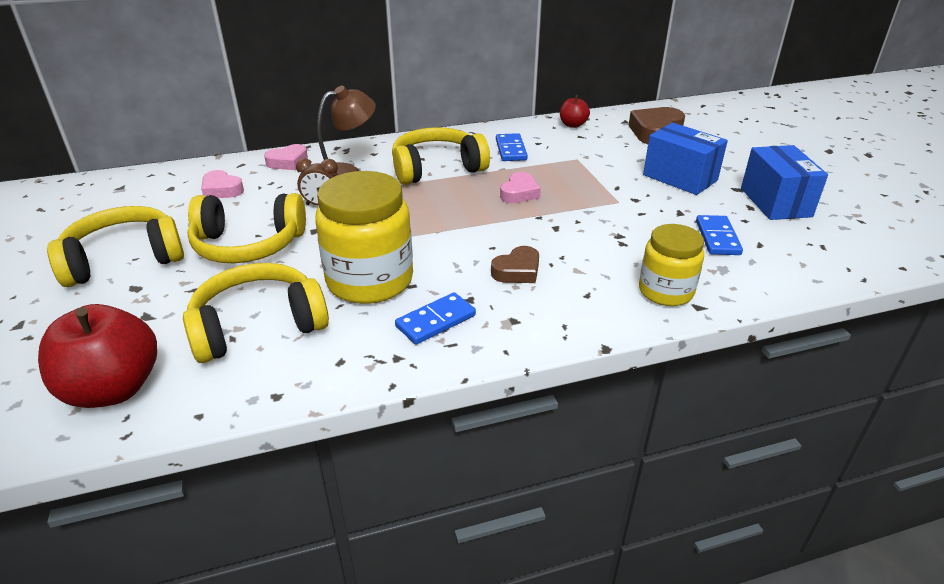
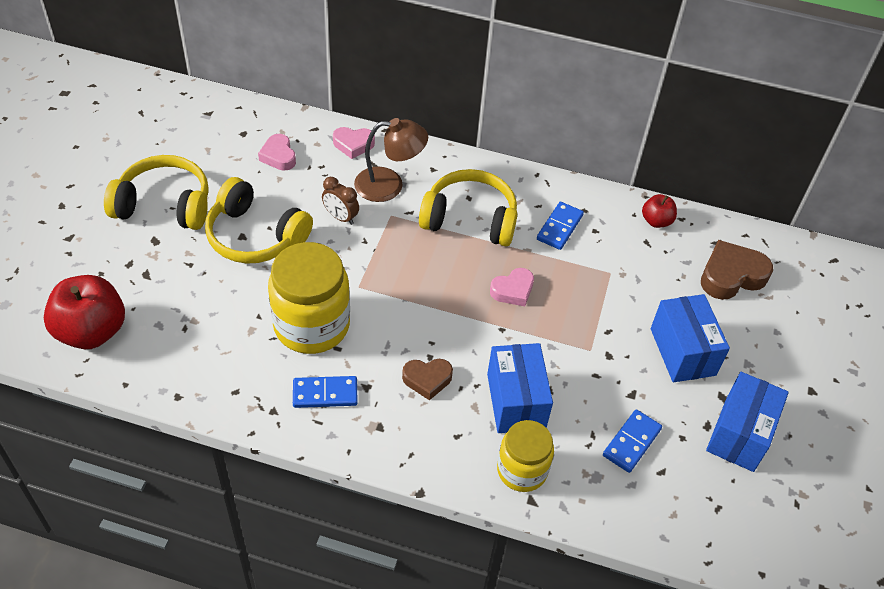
camera: 30 degrees right, 15 degrees up
(258, 326) = (207, 326): yellow headphones -> none
(605, 252) = (516, 401): none -> blue box

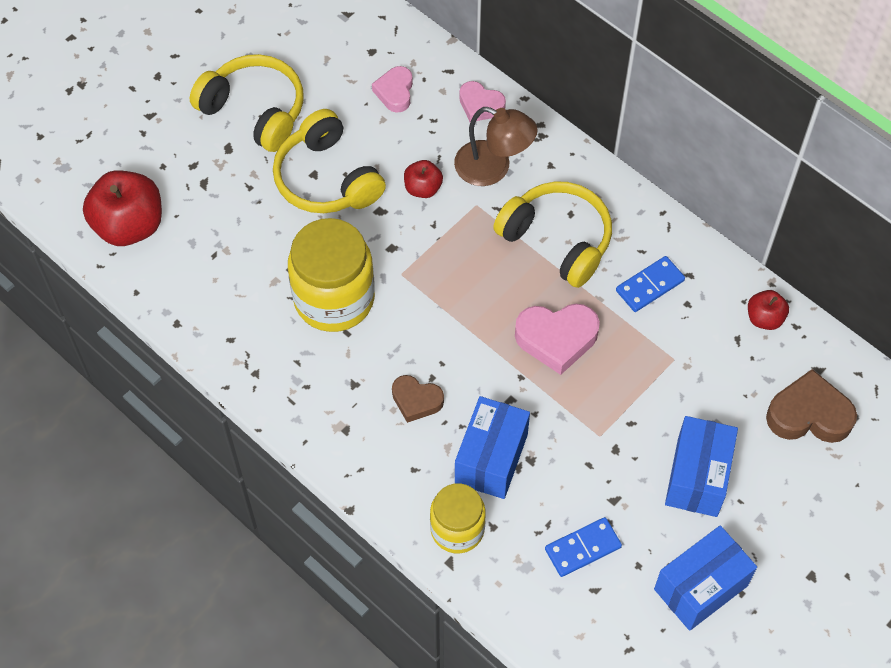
camera: 30 degrees right, 10 degrees up
(325, 393) = (311, 375): blue domino -> none
(340, 217) = (423, 188): brown clock -> red apple
(513, 290) = (556, 339): pink heart -> pink heart, size x1.59

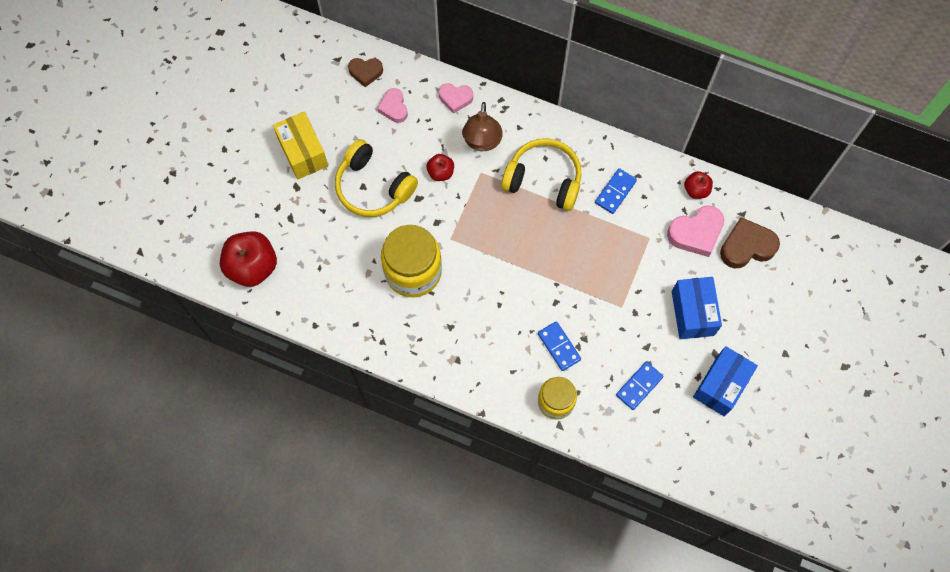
camera: 20 degrees left, 10 degrees up
(255, 110) = (303, 153): yellow headphones -> yellow box
(416, 400) = (495, 324): brown heart -> brown heart (365, 72)
(491, 458) = (559, 346): blue box -> blue domino
(493, 168) = (482, 142): brown lamp -> brown lamp turned 90 degrees clockwise
(556, 339) = (569, 250): pink heart -> pink heart (696, 233)

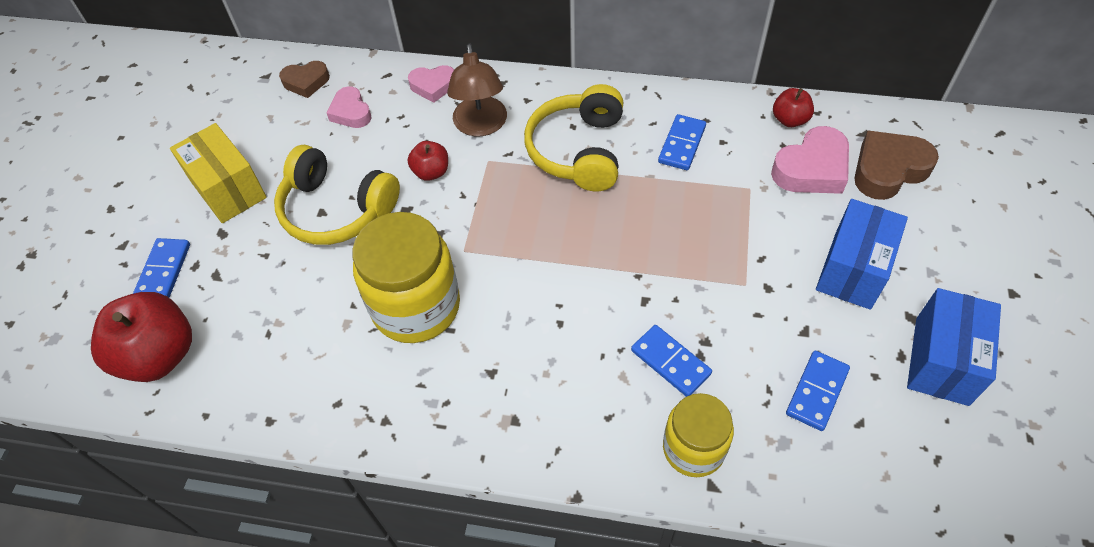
camera: 10 degrees left, 15 degrees down
(257, 206) = (164, 271): none -> blue domino
(544, 179) = (578, 150): yellow headphones -> yellow headphones turned 90 degrees counterclockwise
(692, 313) = (852, 269): blue box -> blue box turned 45 degrees clockwise

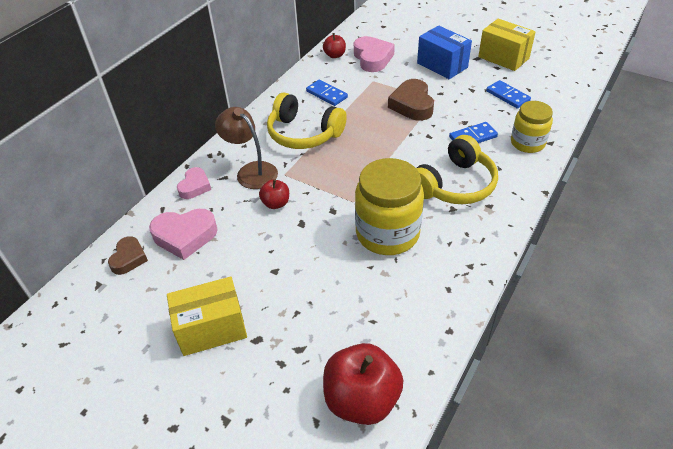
camera: 70 degrees left, 10 degrees down
(164, 271) = (274, 387): blue domino -> none
(336, 209) = (278, 261): yellow headphones -> yellow headphones (455, 185)
(351, 112) = (185, 236): pink heart -> pink heart, size x1.59
(481, 126) = (251, 171): brown lamp -> brown lamp turned 150 degrees counterclockwise
(888, 170) = (387, 37): brown heart -> brown heart (412, 105)
(941, 361) = (503, 58): blue box -> yellow box

